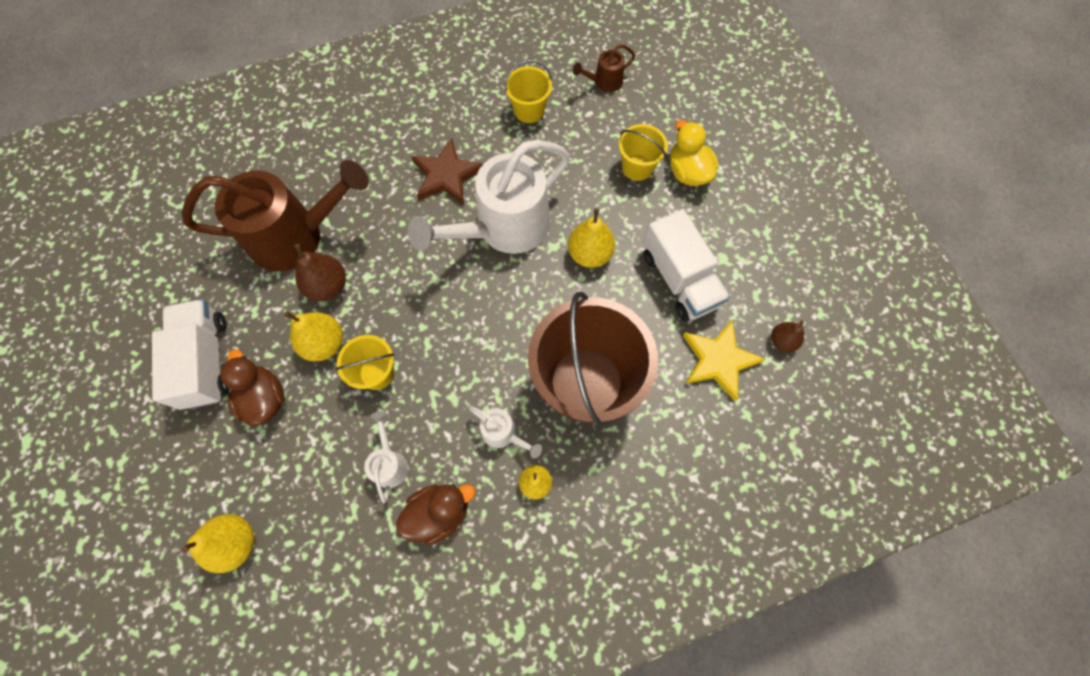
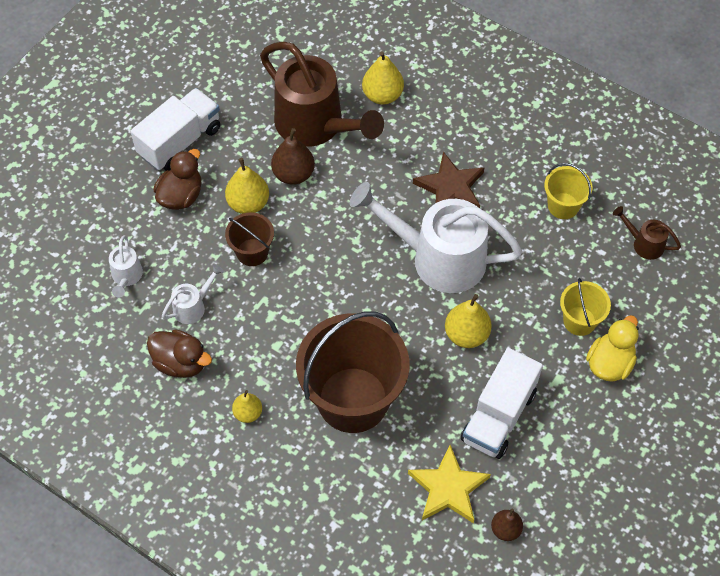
camera: 55 degrees right, 10 degrees down
(236, 543) = (74, 251): yellow pear -> yellow pear (382, 95)
(377, 373) = (252, 252): yellow bucket -> brown bucket
(503, 434) = (269, 367): white watering can -> white watering can (126, 277)

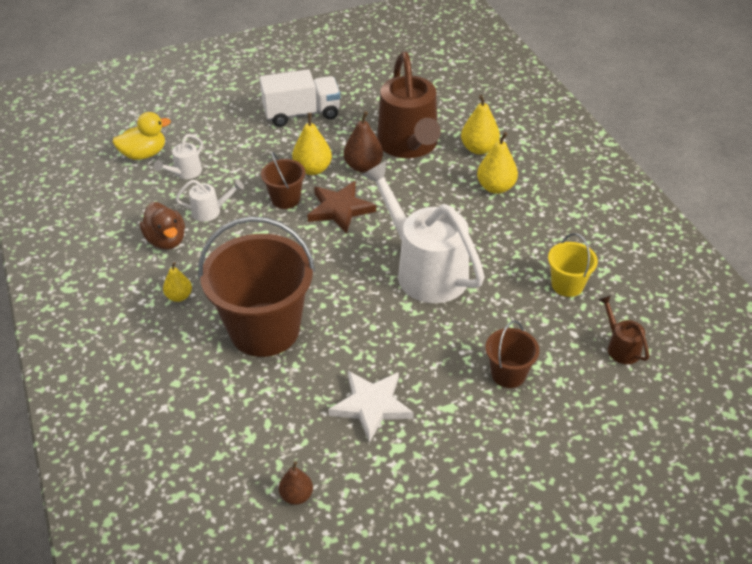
camera: 35 degrees right, 15 degrees down
(181, 196) = (270, 144): brown duck -> none
(448, 488) = (278, 435): yellow star -> none
(450, 187) = (479, 229): brown star -> brown star (340, 209)
(466, 334) = (399, 333): yellow pear -> yellow pear (496, 187)
(498, 416) = (371, 405): white truck -> white star
(579, 321) = (508, 374): yellow bucket -> brown bucket
(609, 363) = (508, 420): yellow duck -> yellow duck (144, 154)

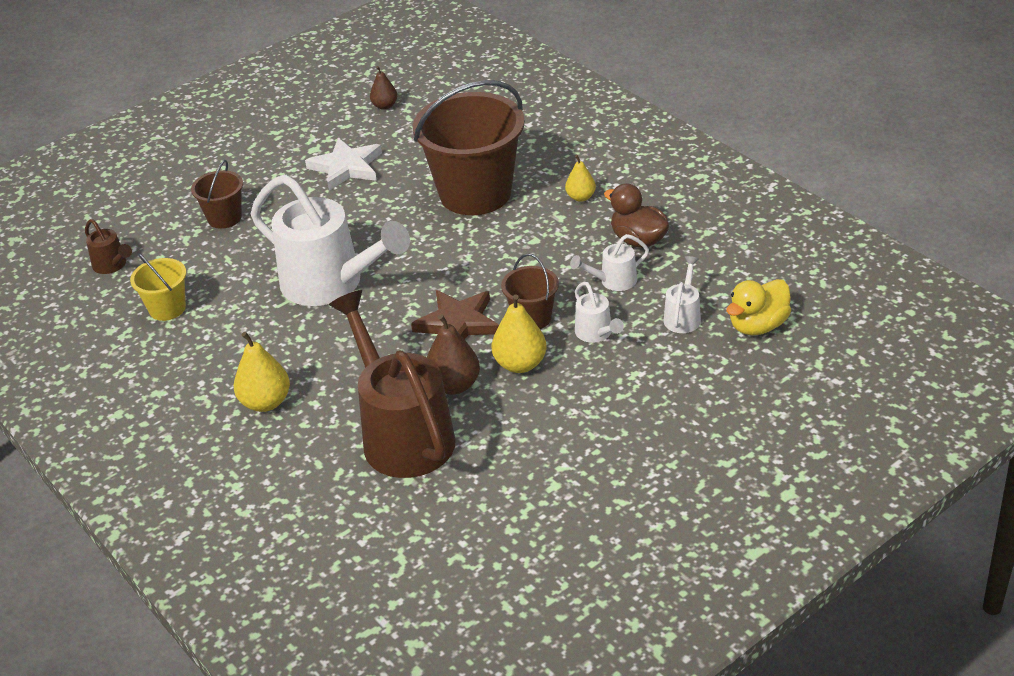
camera: 165 degrees right, 5 degrees down
(250, 176) = (596, 334): none -> white watering can
(302, 114) = (586, 444): white truck -> none
(479, 149) = (299, 455): yellow pear -> none

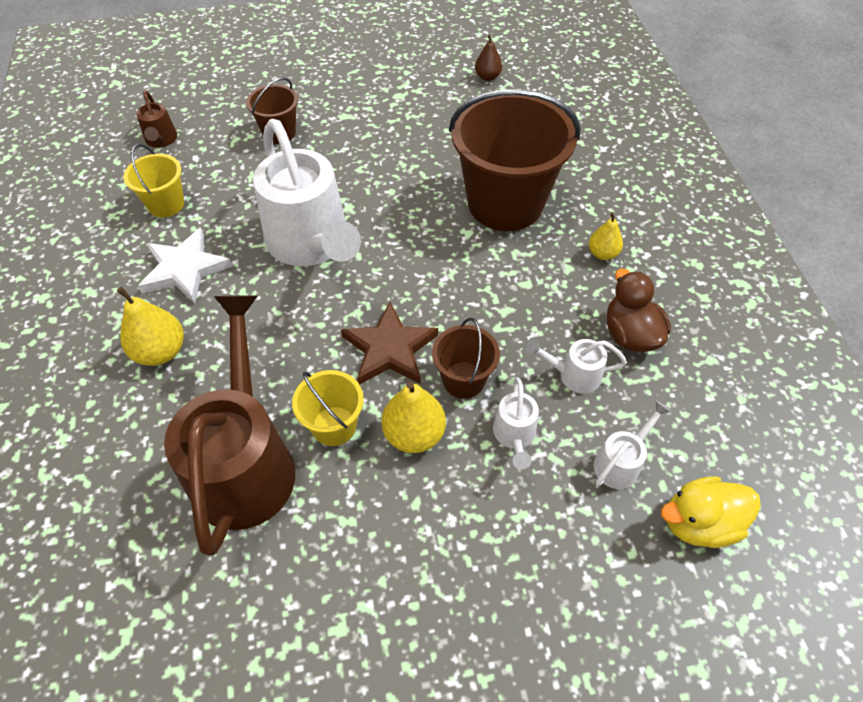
camera: 25 degrees right, 15 degrees up
(346, 167) = (412, 125): white star -> white star (184, 269)
(454, 385) = (334, 426): brown pear -> yellow bucket

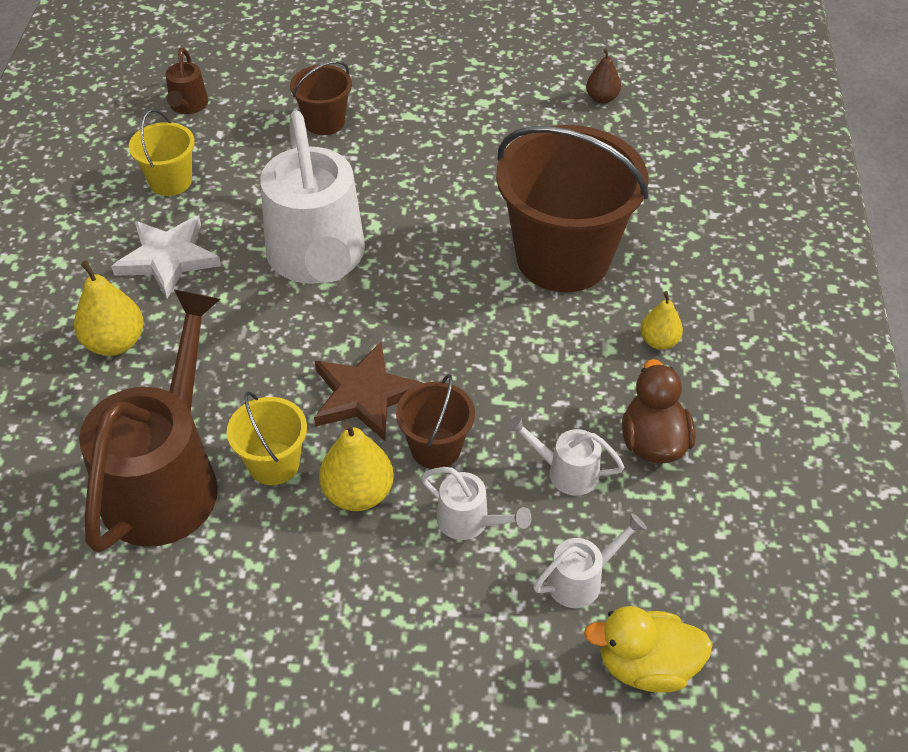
camera: 15 degrees right, 5 degrees down
(514, 436) = (470, 522): white watering can -> white watering can turned 75 degrees counterclockwise

